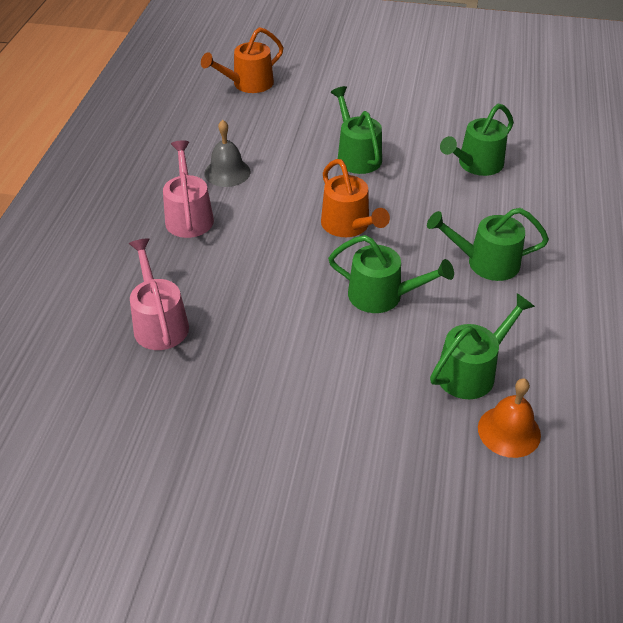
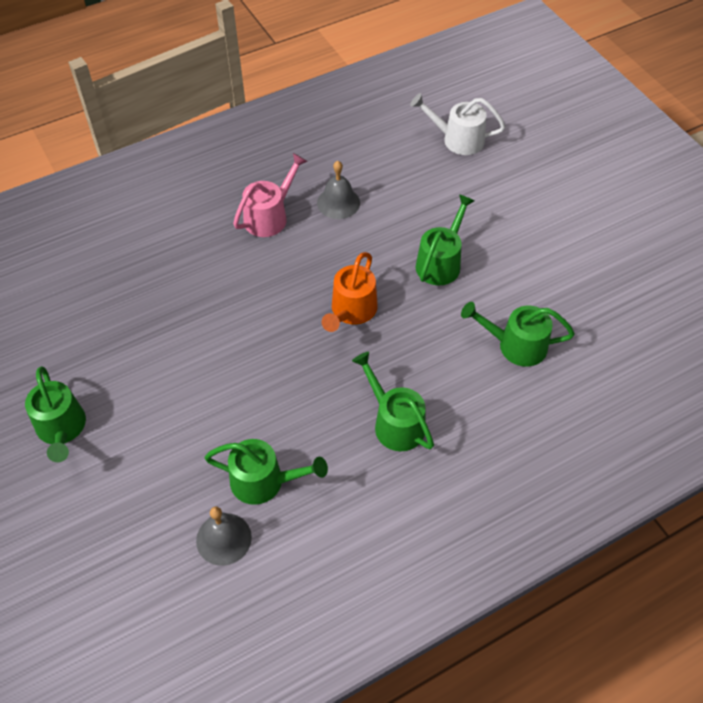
camera: 50 degrees right, 10 degrees up
(159, 323) = (154, 275): pink watering can -> none
(248, 84) = (457, 139): orange watering can -> white watering can
(383, 296) = (294, 380): green watering can -> green watering can (62, 429)
(509, 431) = (223, 538): orange bell -> grey bell

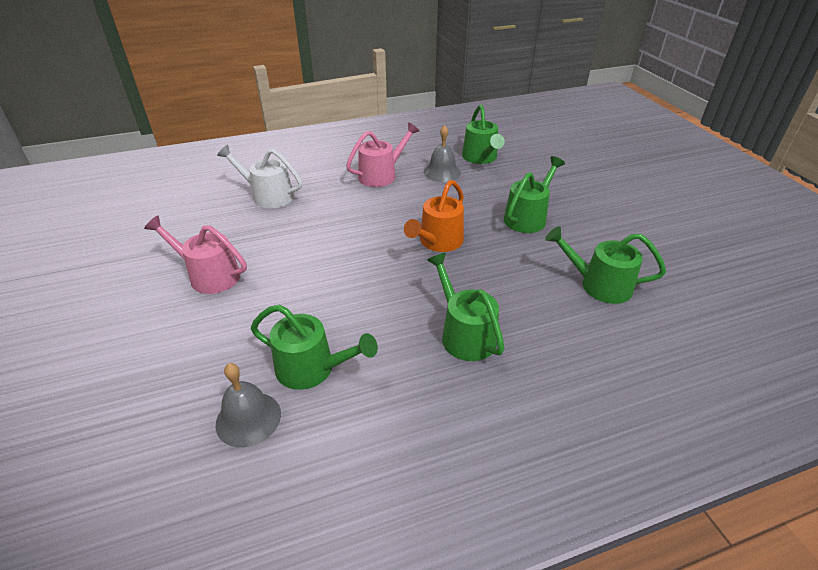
camera: 10 degrees right, 15 degrees down
(62, 429) = (134, 297): green watering can -> green watering can (481, 158)
(126, 391) = (209, 275): none -> pink watering can
(457, 139) = (550, 146): white watering can -> white watering can (268, 196)

